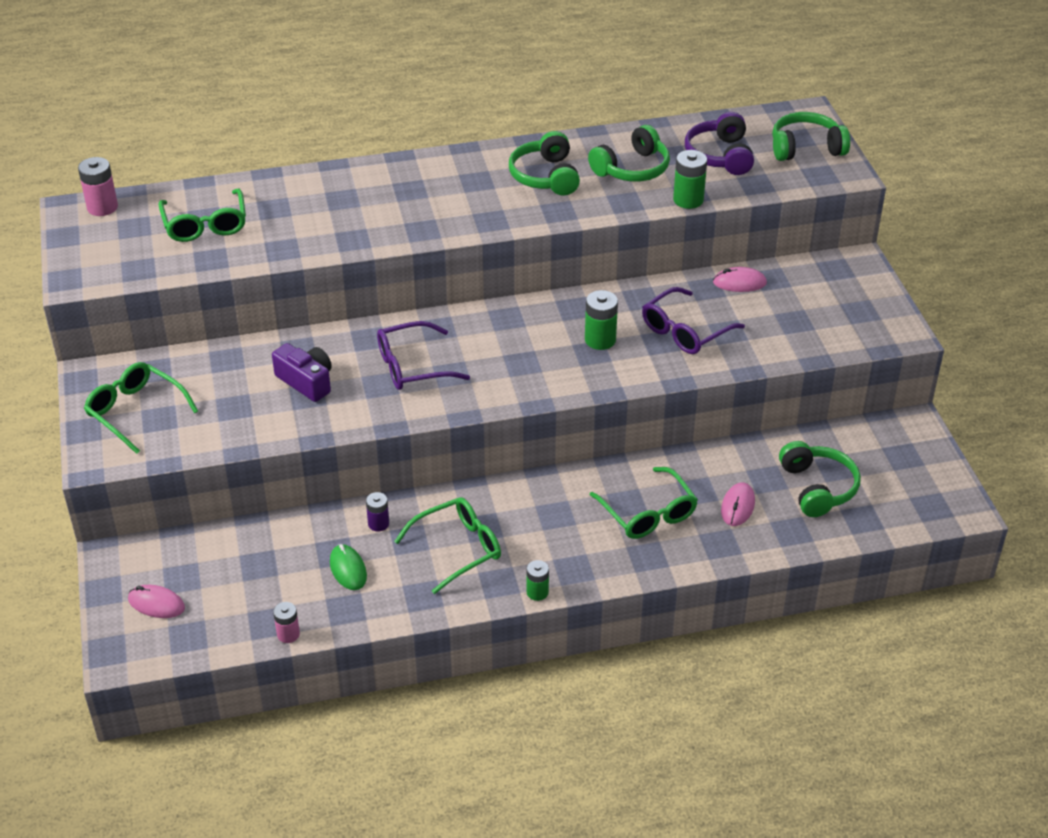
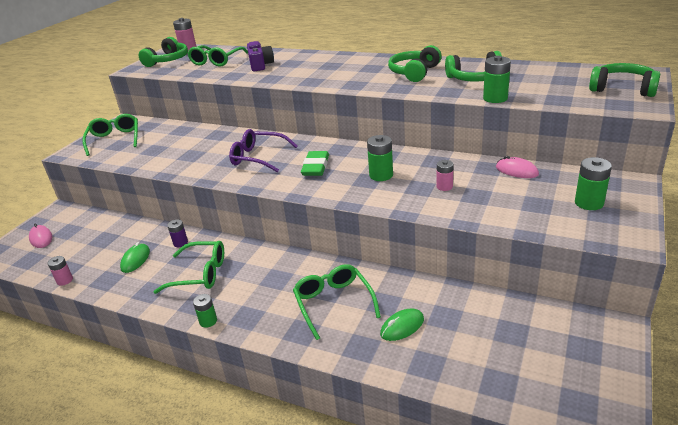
camera: 40 degrees right, 10 degrees down
(306, 381) = (200, 149): purple camera -> purple camera (260, 65)
(507, 354) = (315, 167): none -> green eraser
(648, 513) = (333, 303): green glasses -> green glasses turned 150 degrees clockwise
(685, 331) = (444, 186): purple glasses -> pink battery
(720, 155) = (547, 82): purple headphones -> none
(737, 506) = (402, 327): pink mouse -> green mouse
(817, 488) = (481, 341): green headphones -> green headphones (168, 60)
(839, 302) = (589, 203): none -> green battery

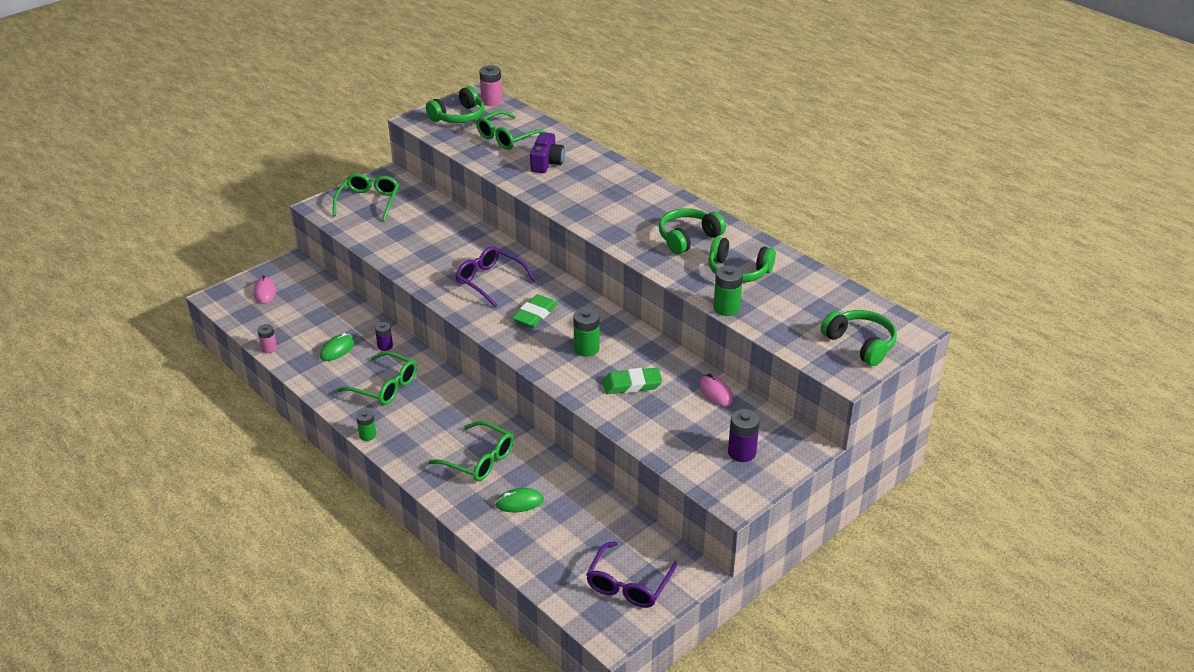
camera: 20 degrees right, 5 degrees up
(333, 303) = (479, 460): green glasses -> green glasses turned 120 degrees clockwise
(444, 186) = (632, 384): pink battery -> green eraser
(573, 362) = (628, 584): none -> purple glasses
(589, 203) = (741, 452): green battery -> purple battery

